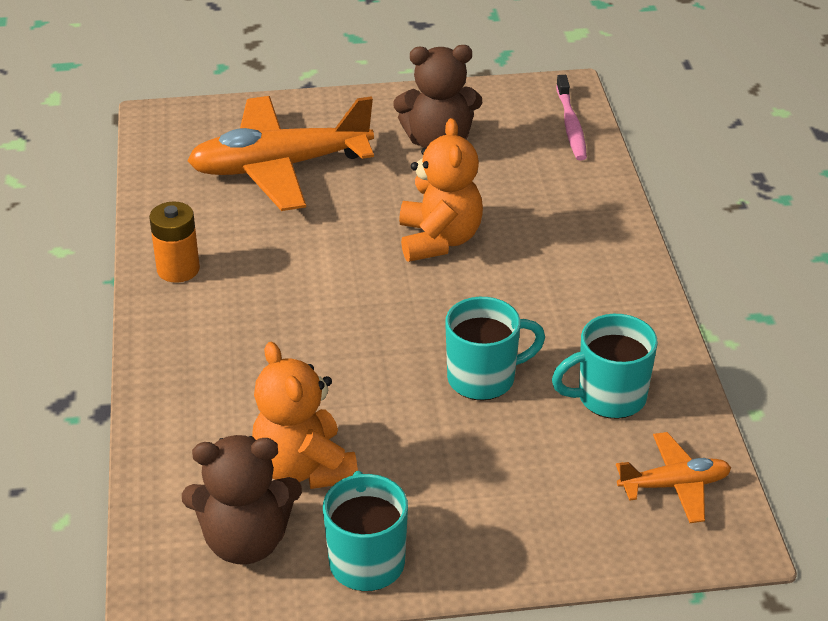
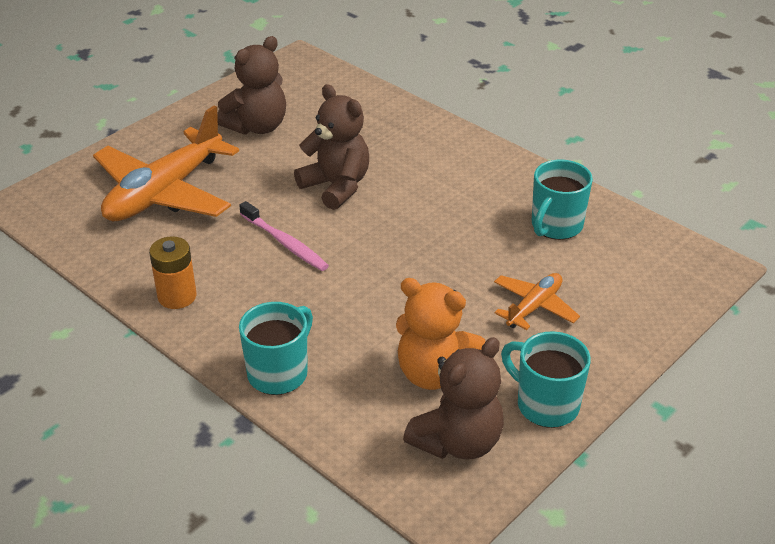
camera: 40 degrees left, 0 degrees up
(439, 240) = (336, 186): orange teddy bear -> brown teddy bear
(483, 378) = (472, 255): turquoise mug -> turquoise mug (279, 373)
(571, 125) = (330, 79): pink toothbrush -> pink toothbrush (285, 243)
(674, 485) = (651, 255): orange plane -> orange plane (534, 307)

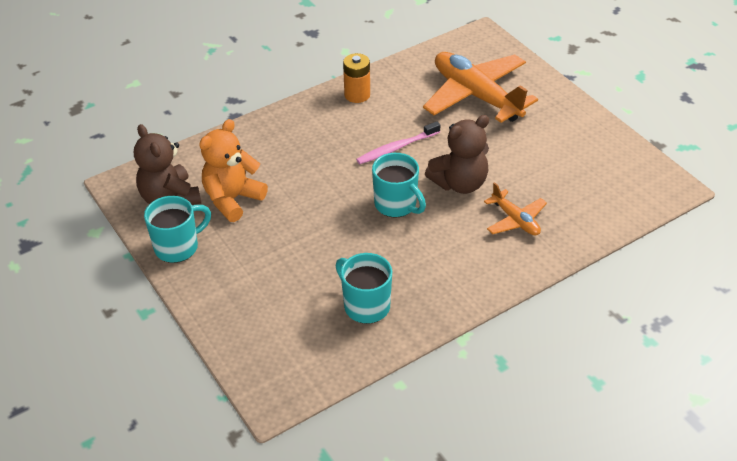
camera: 105 degrees right, 5 degrees up
(257, 126) = (558, 149): brown teddy bear -> none
(279, 373) = (266, 131): turquoise mug -> turquoise mug (396, 205)
(534, 307) = (274, 266): orange plane -> orange plane (515, 220)

